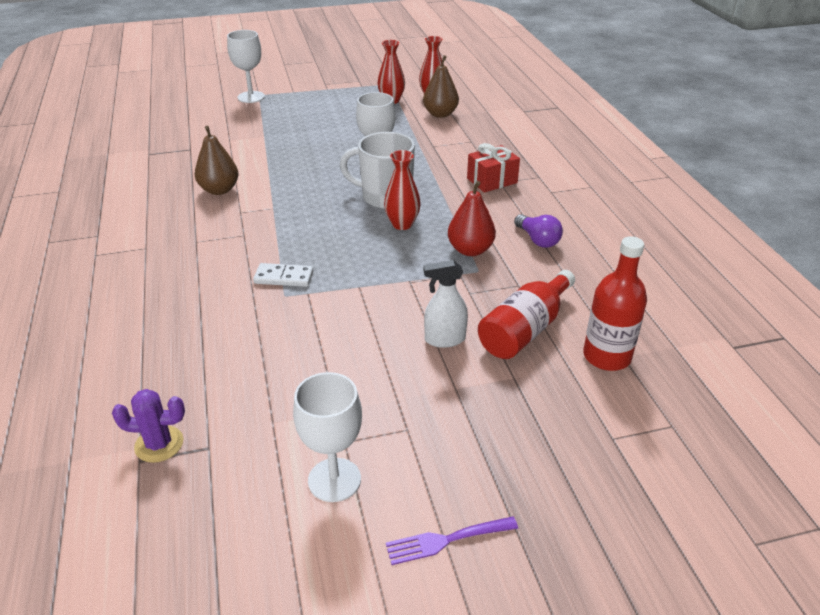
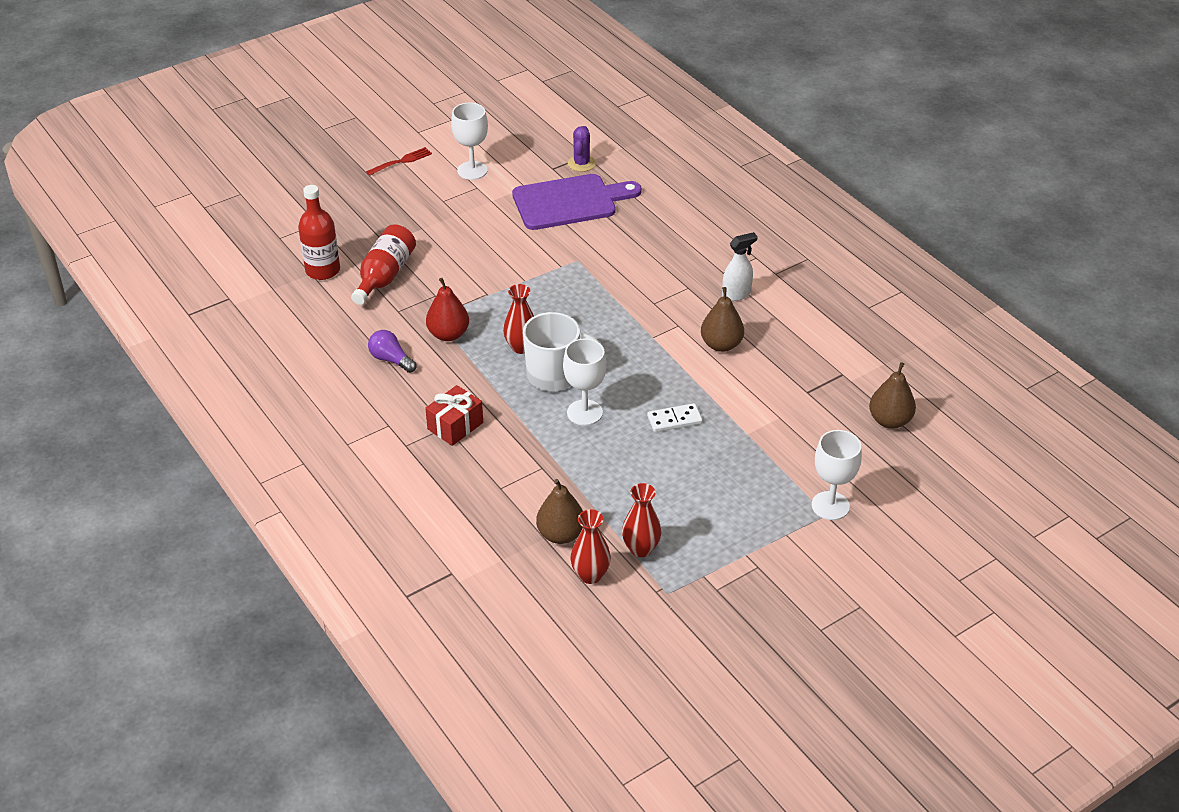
camera: 160 degrees right, 5 degrees up
(155, 124) = (889, 421): none -> brown pear
(159, 444) = (581, 163): purple cactus -> purple cactus turned 60 degrees counterclockwise
(231, 378) = (570, 202): none -> purple cutting board
(284, 277) = (589, 274): white domino -> white domino (674, 419)
(444, 339) = (441, 256): white spray bottle -> white spray bottle (736, 294)
(446, 540) = (401, 161): purple fork -> red fork

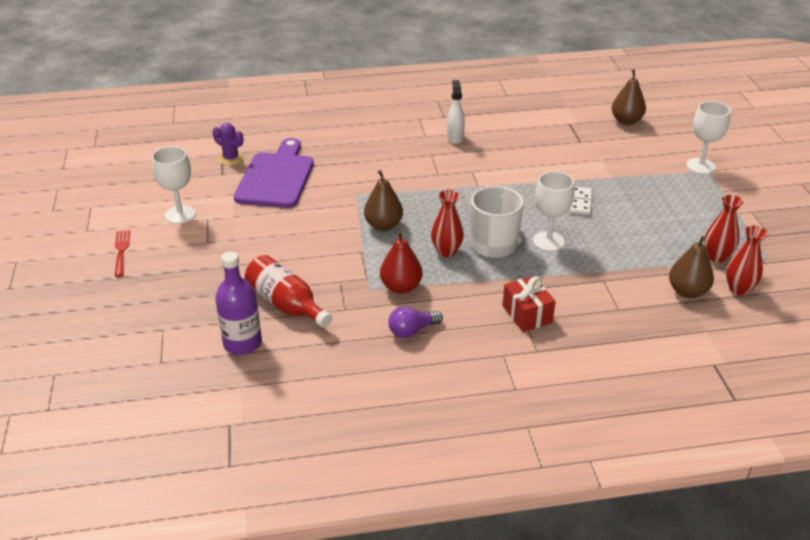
camera: 65 degrees left, 5 degrees down
(323, 270) = (242, 343): red bottle -> purple bottle
(721, 345) = (507, 160): brown pear -> brown pear (383, 225)

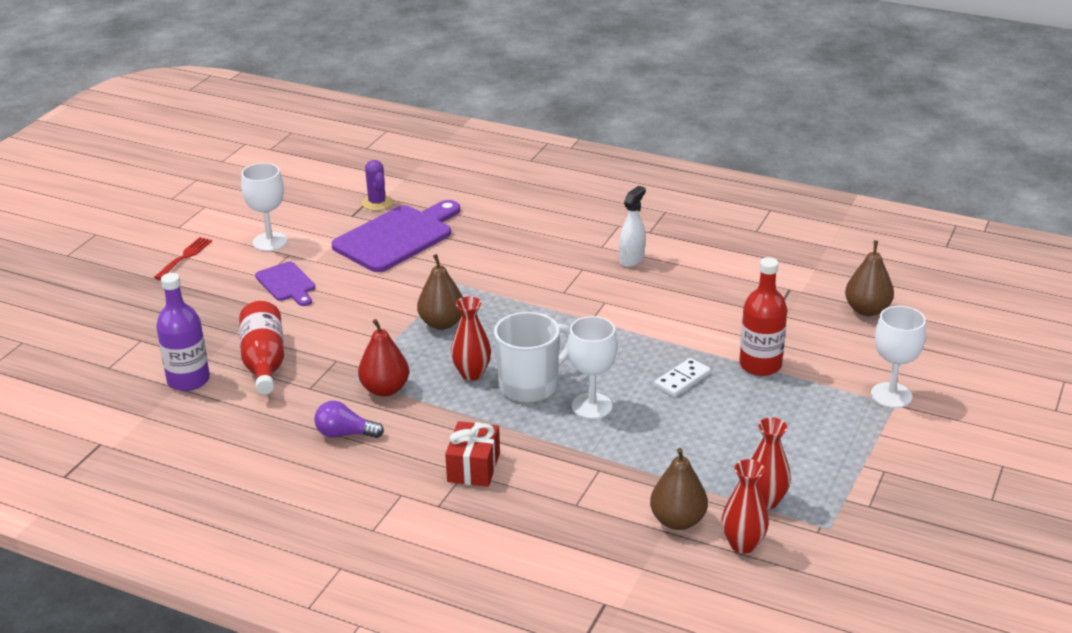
camera: 35 degrees right, 5 degrees down
(232, 240) = (287, 284): none -> purple cutting board
(611, 176) = (760, 365): none -> red bottle

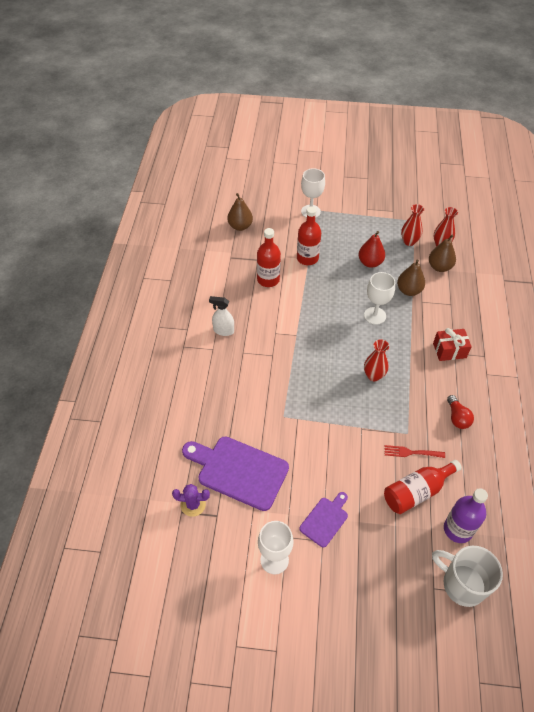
camera: 110 degrees left, 20 degrees up
(185, 257) = (318, 618): red fork -> red fork (411, 452)
(345, 434) = (457, 417): purple light bulb -> red light bulb
(377, 203) = (193, 504): purple cactus -> purple cactus turned 45 degrees clockwise
(385, 389) = (409, 413): red pear -> red pear (370, 263)
(442, 323) = (331, 407): brown pear -> brown pear (409, 290)
(530, 386) = (371, 346): white mug -> white mug (462, 584)
(682, 380) = (334, 285): white domino -> none
(722, 315) = (268, 279): none -> red bottle

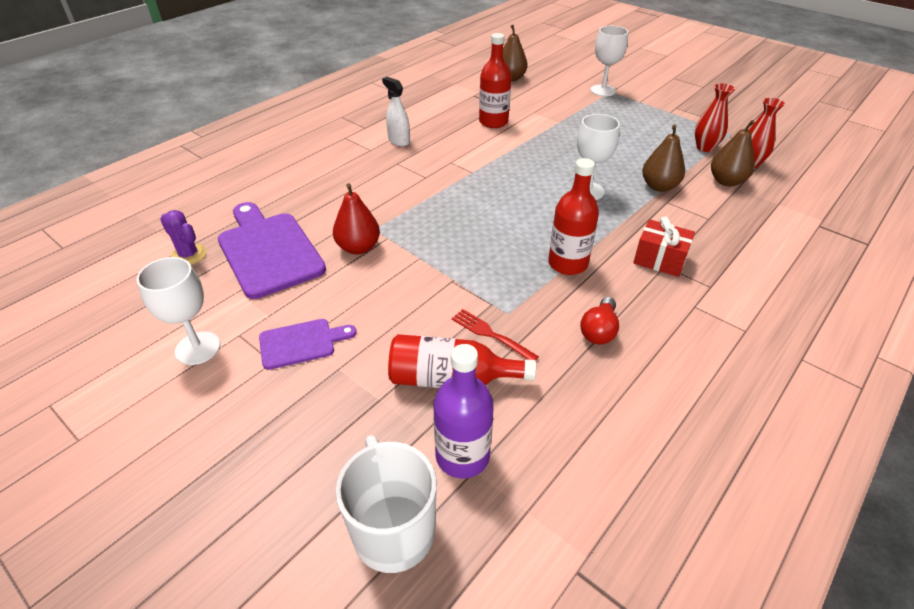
camera: 35 degrees right, 10 degrees down
(307, 258) = (557, 121): red bottle -> red bottle (567, 263)
(370, 263) = (632, 148): red pear -> red pear (358, 248)
(373, 375) = (525, 240): red vase -> none

